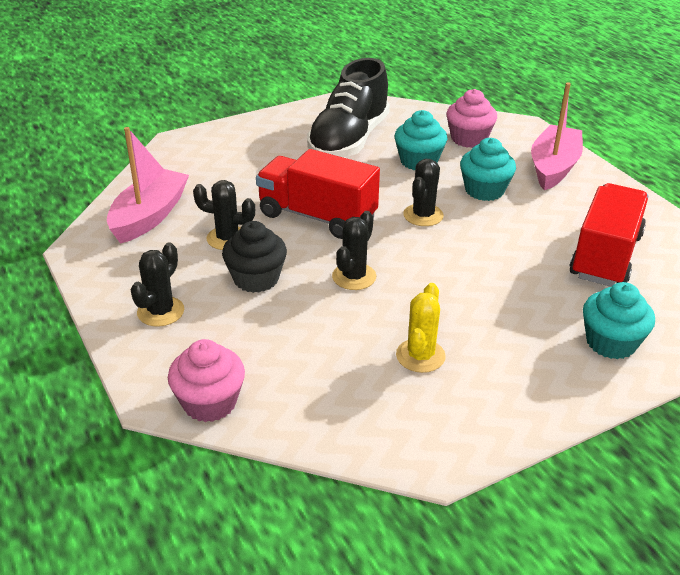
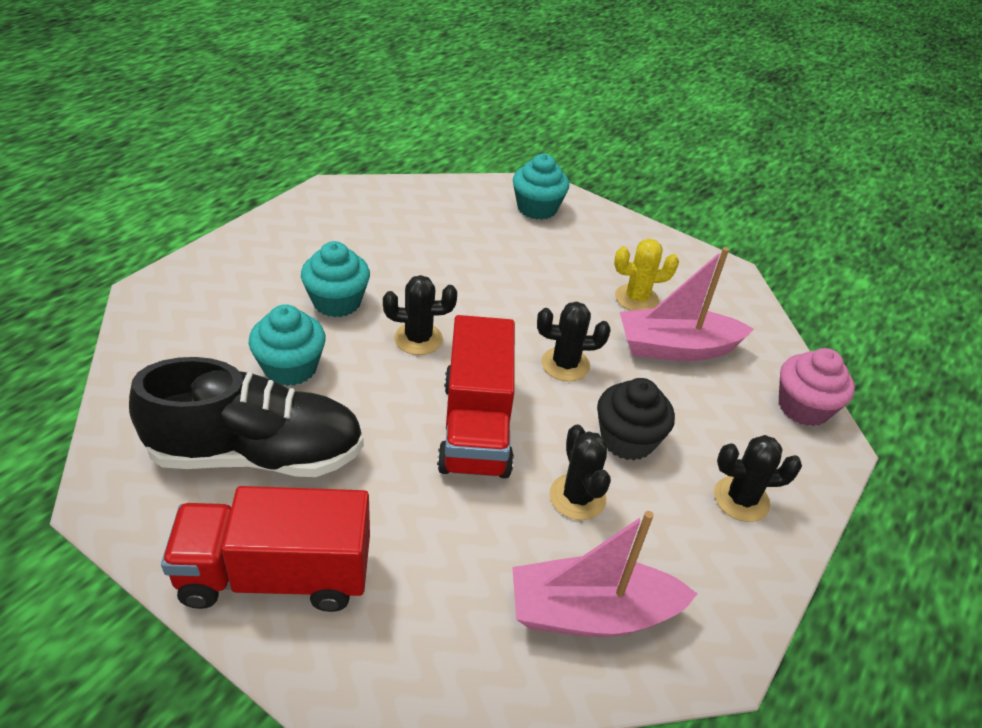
camera: 120 degrees left, 5 degrees up
(469, 139) = (206, 334): pink cupcake -> none
(553, 167) = (256, 258): pink boat -> pink boat (676, 348)
(605, 256) = (417, 216): red truck -> red truck (276, 575)

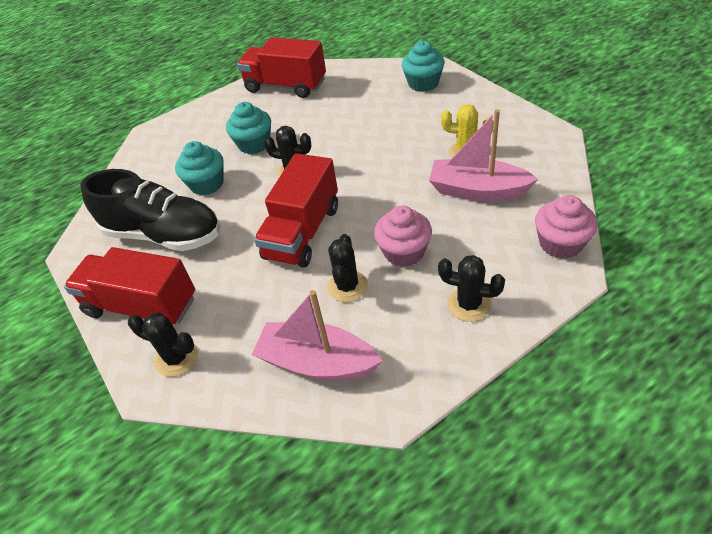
camera: 30 degrees right, 5 degrees up
(343, 214) = (286, 86): none -> red truck
(565, 364) = (386, 196): black cactus -> black cactus (177, 358)
(627, 440) = (404, 252): black cupcake -> pink cupcake

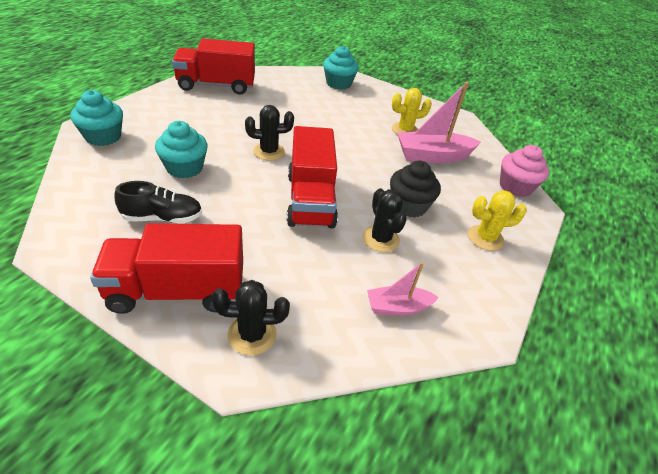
camera: 35 degrees left, 5 degrees down
(164, 235) = (162, 218): black shoe -> black shoe, size x0.54
(254, 144) = (214, 132): turquoise cupcake -> turquoise cupcake (103, 137)
(317, 362) = (397, 307): pink boat -> pink boat, size x0.57
(404, 252) = (409, 206): pink cupcake -> black cupcake
(469, 304) = (485, 238): black cactus -> yellow cactus

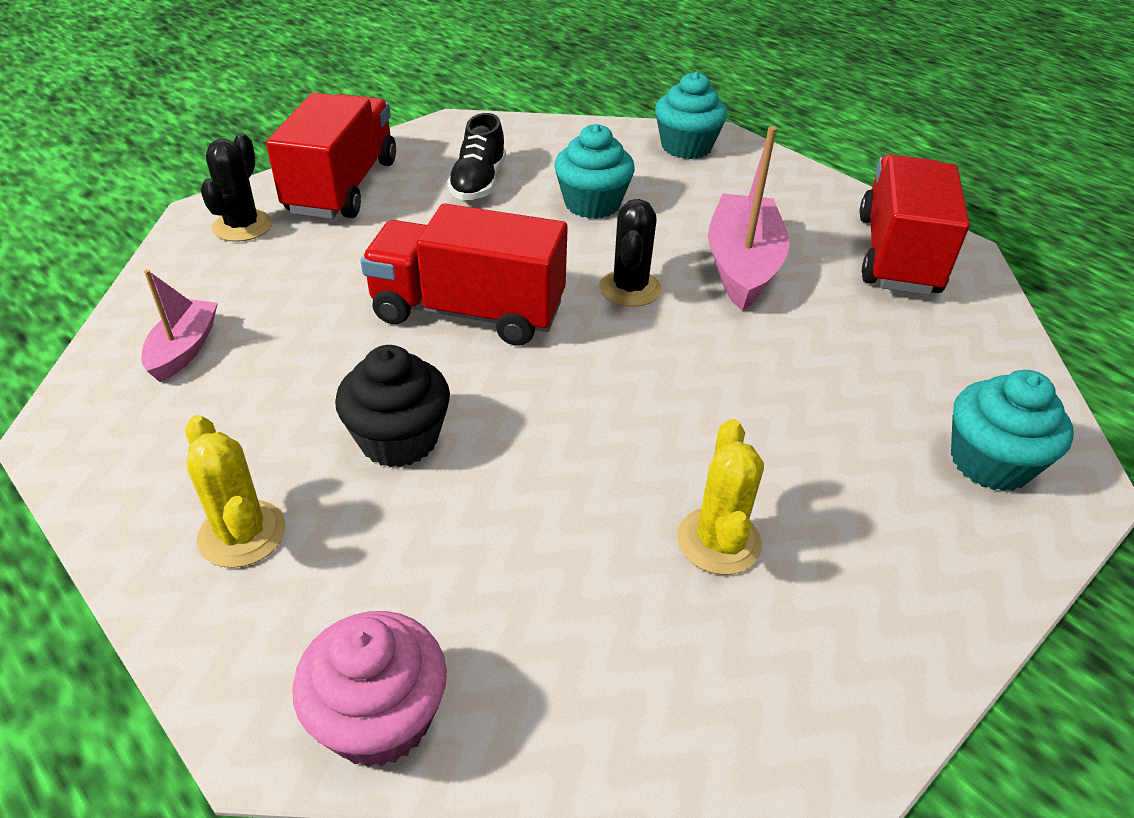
camera: 110 degrees right, 0 degrees up
(380, 239) = (330, 371): black cactus -> none
(432, 156) = (577, 559): pink boat -> pink boat (742, 265)
(485, 238) = (242, 534): yellow cactus -> yellow cactus turned 45 degrees counterclockwise

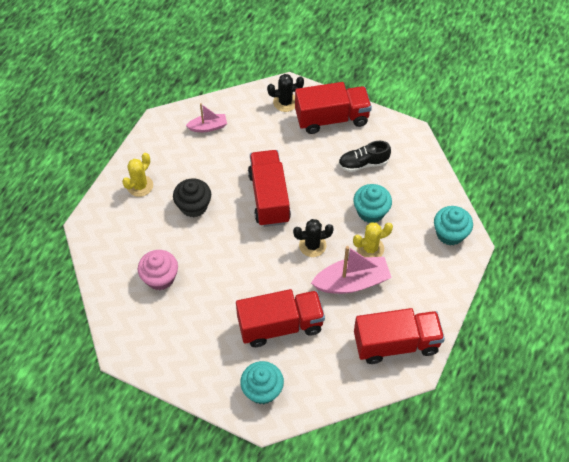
camera: 70 degrees right, 15 degrees up
(380, 718) = (96, 246): pink cupcake -> pink cupcake (160, 278)
(718, 541) = (187, 309): yellow cactus -> yellow cactus (370, 248)
(818, 387) = (280, 326): none -> red truck

